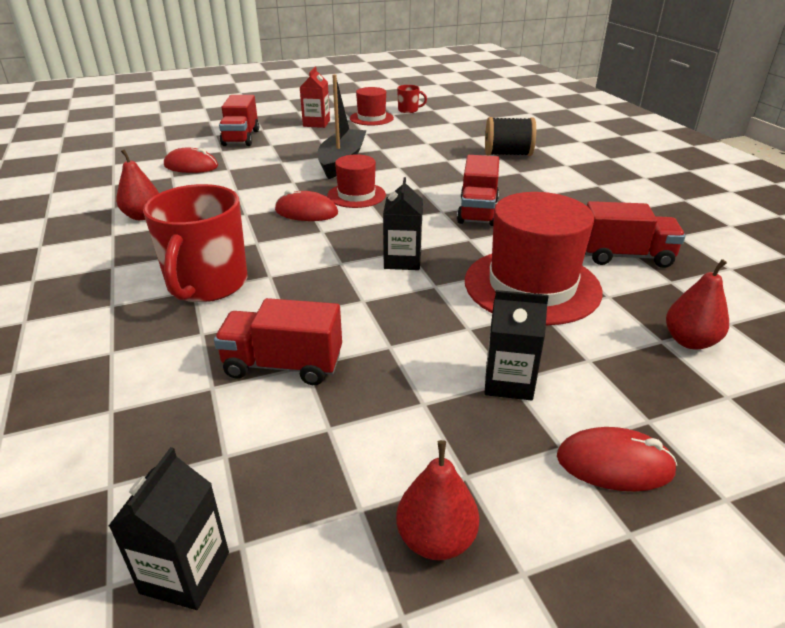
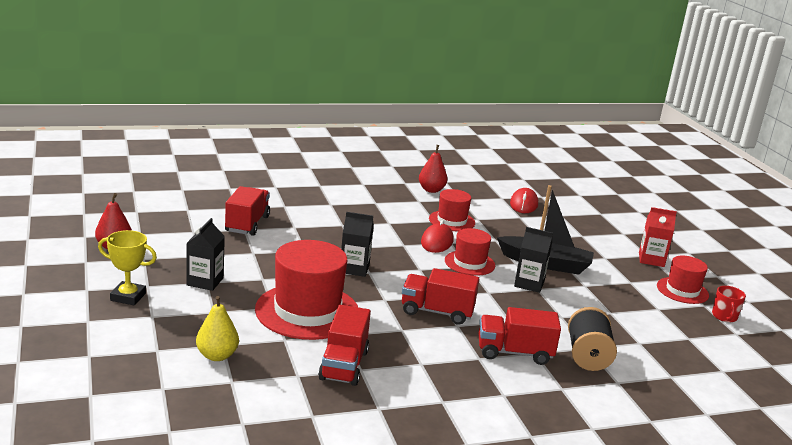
camera: 90 degrees right, 10 degrees down
(185, 572) = (130, 202): black carton -> black carton (529, 284)
(207, 284) = (336, 207): red mug -> none
(241, 138) = (595, 224): red truck -> red truck (514, 353)
(244, 204) = (452, 221): none -> red hat
(614, 464) = (128, 297): red mouse -> yellow trophy
(689, 341) = (217, 356): red pear -> yellow pear

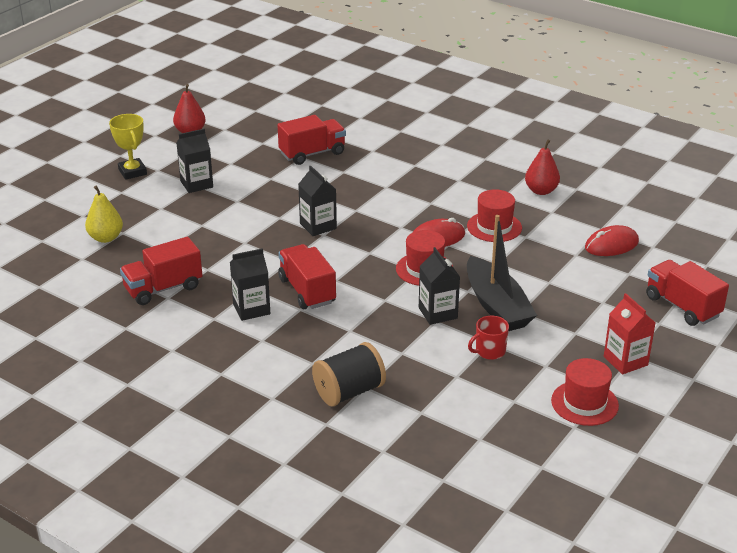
camera: 55 degrees right, 10 degrees up
(307, 311) = (218, 239): red hat -> none
(430, 343) = (251, 309): none -> black carton
(514, 353) = (296, 353): red truck -> red truck (682, 306)
(724, 317) = (569, 448): red mug -> red mug (489, 351)

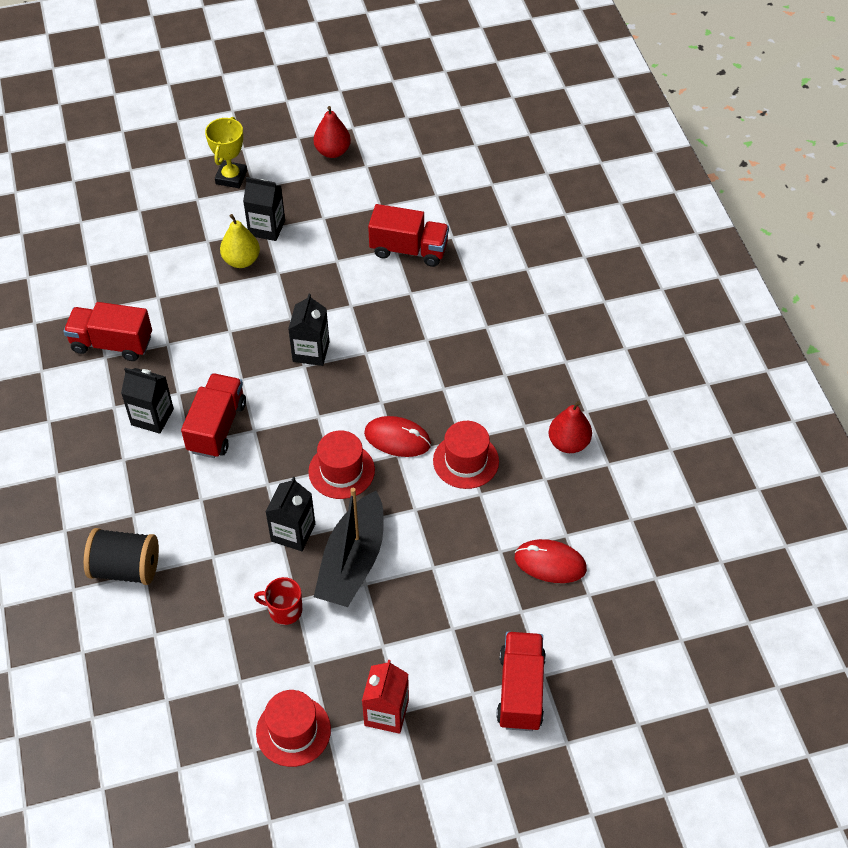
camera: 40 degrees right, 20 degrees up
(106, 238) = (129, 250): yellow pear -> yellow pear (241, 260)

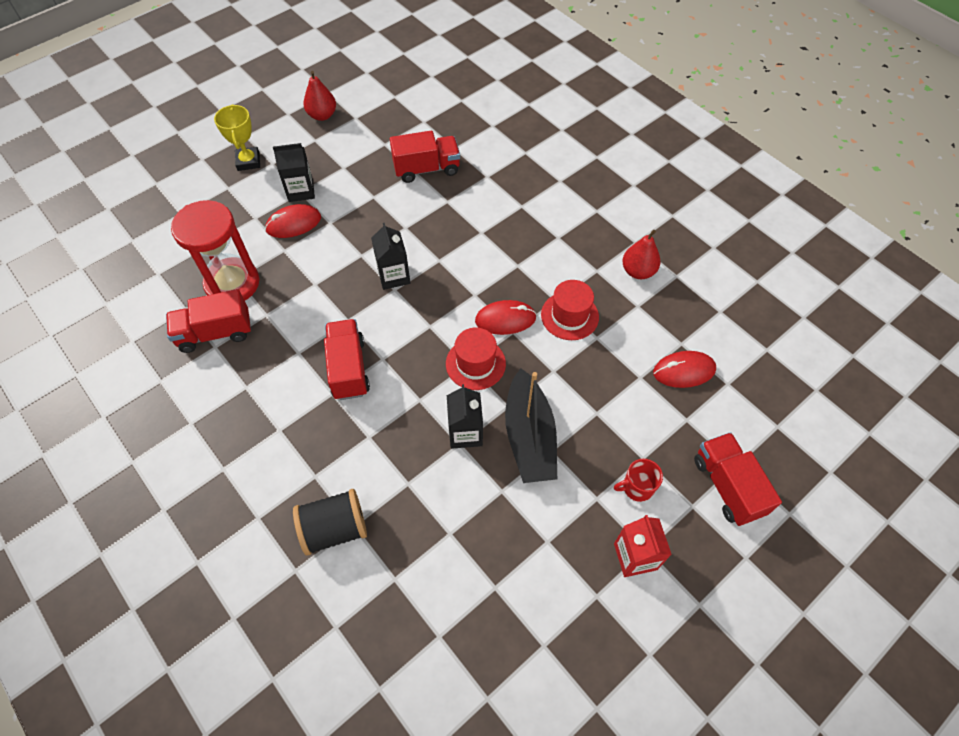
camera: 25 degrees left, 5 degrees up
(152, 300) = (232, 283): none -> red hourglass
(152, 417) = (286, 382): black carton -> none
(241, 260) = (293, 223): yellow pear -> red mouse
(284, 610) = (497, 504): red mug -> red mug (637, 487)
(293, 731) = (568, 611): red hat -> none

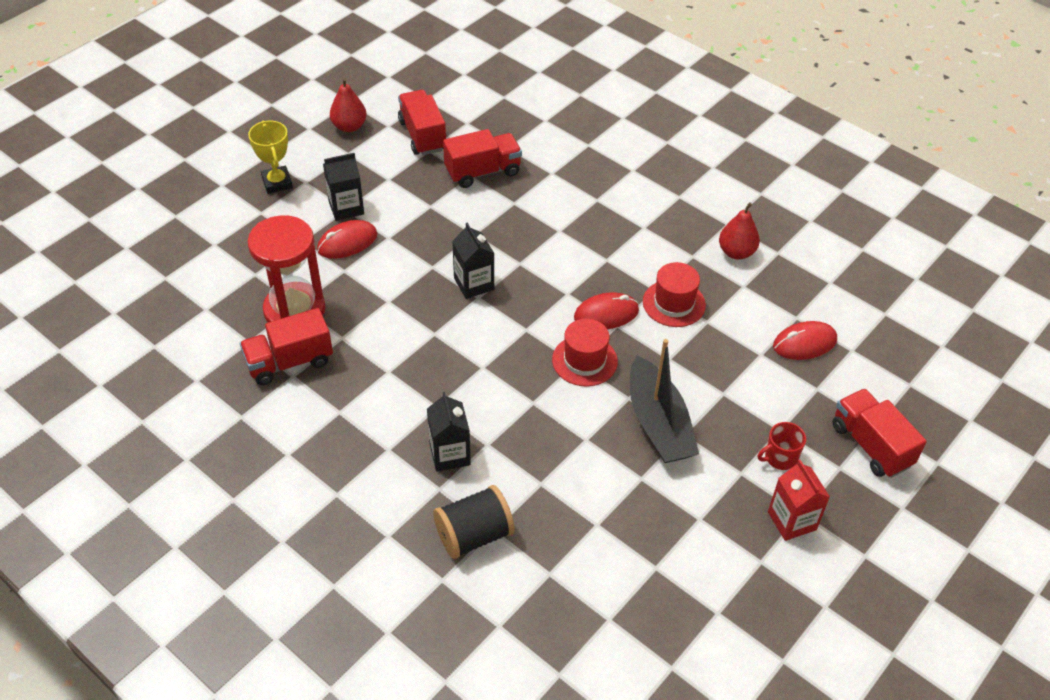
camera: 10 degrees left, 10 degrees down
(348, 368) = (448, 381): red truck -> red truck (422, 135)
(465, 433) = (590, 428): black carton -> black carton (450, 454)

